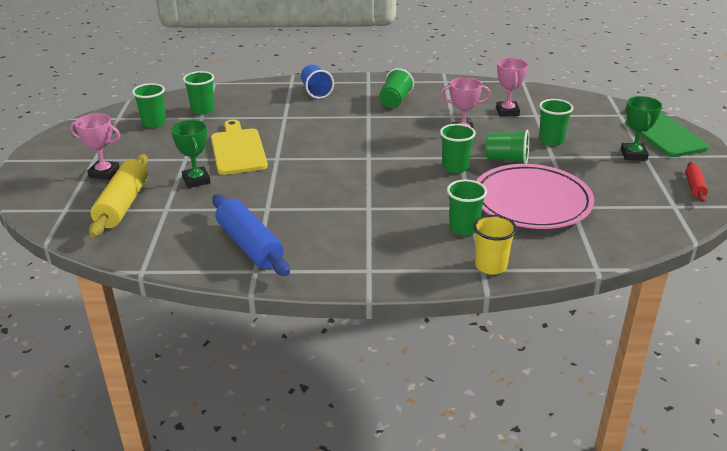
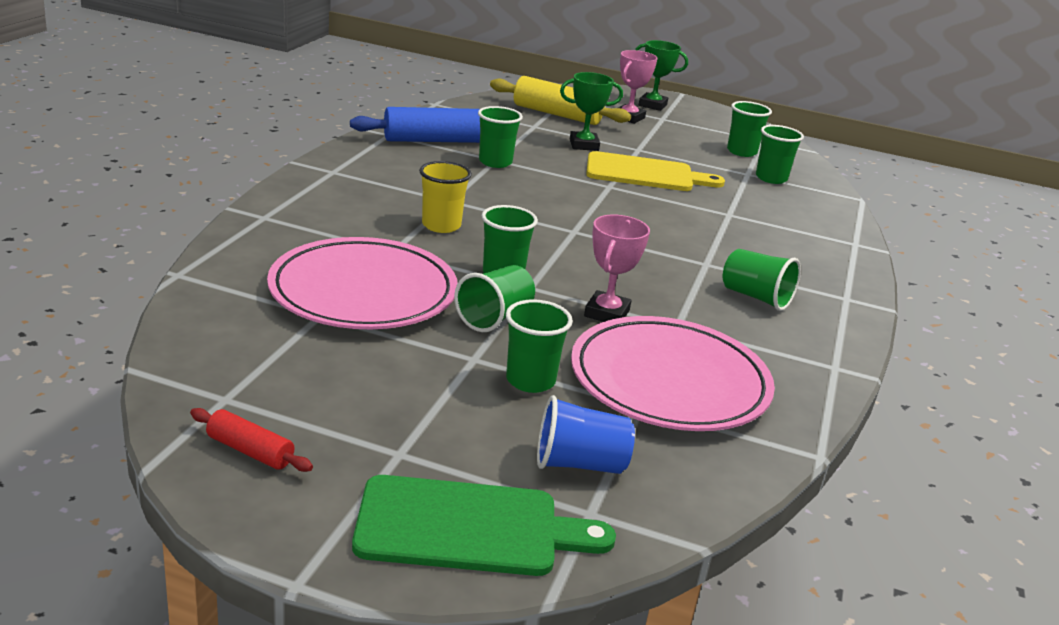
camera: 105 degrees right, 5 degrees down
(316, 91) = (813, 251): blue cup -> blue cup (579, 464)
(464, 228) = (352, 233): green cup -> green cup (495, 162)
(491, 266) = (264, 222): yellow cup -> yellow cup (441, 225)
(507, 112) = (669, 381): pink trophy -> pink plate
(633, 155) = (414, 443): green trophy -> green trophy (652, 105)

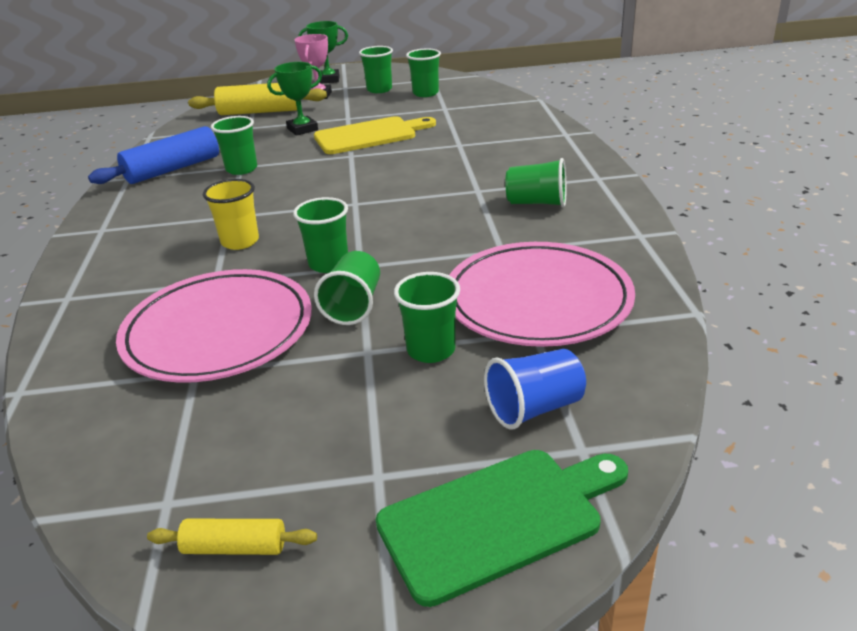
camera: 20 degrees left, 5 degrees up
(250, 451) = (235, 547): red rolling pin -> yellow rolling pin
(607, 313) = (440, 263): pink trophy -> none
(771, 178) = (464, 106): green cup -> green cup (379, 89)

